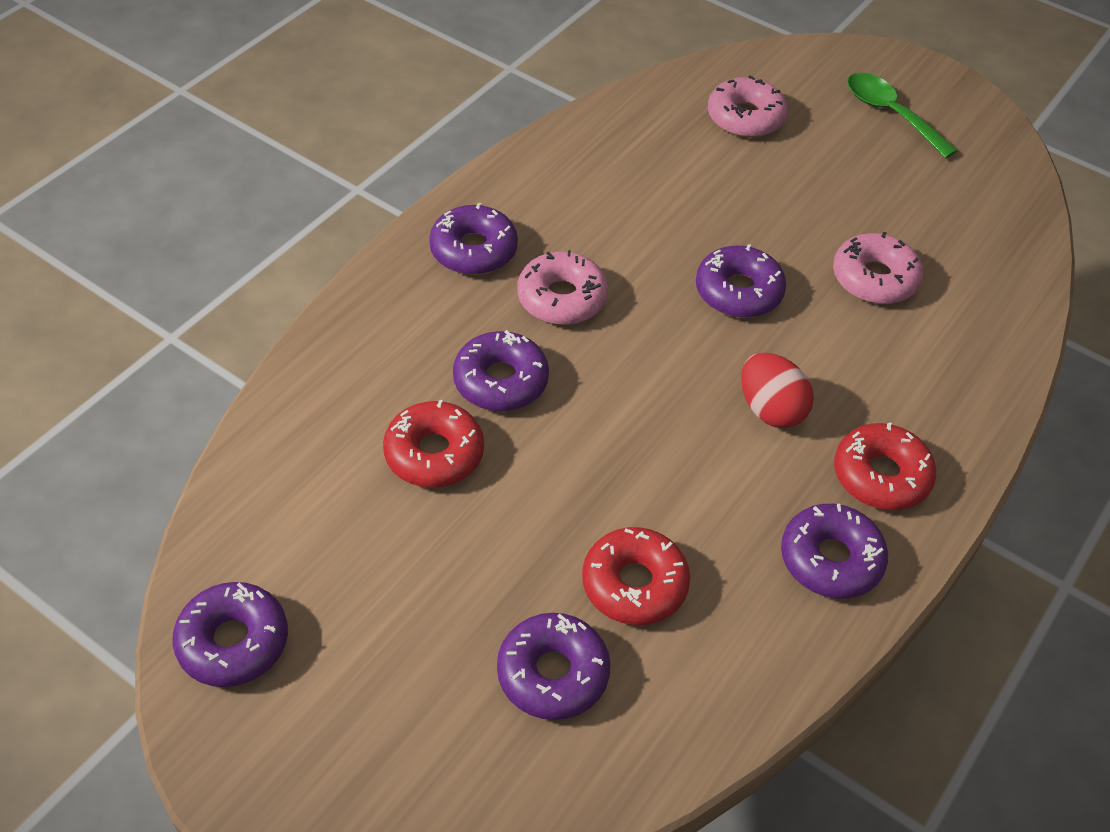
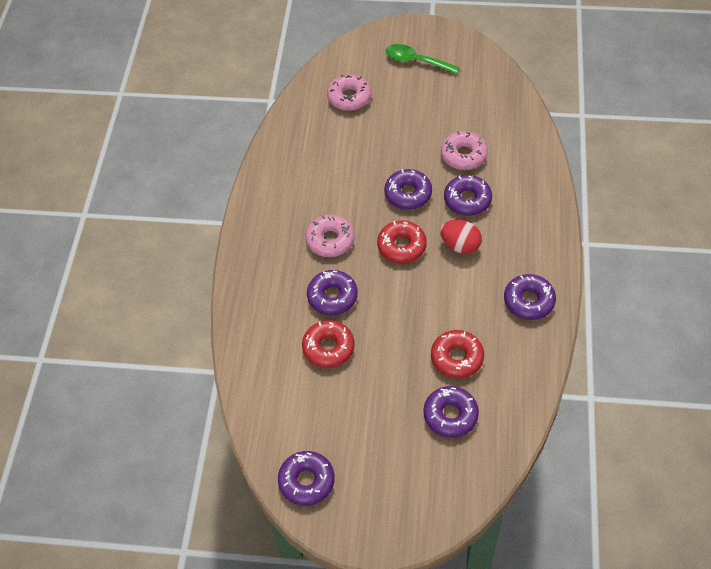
camera: 25 degrees left, 5 degrees up
(473, 250) = (270, 237): purple donut -> purple donut (467, 200)
(881, 476) = (525, 251): red donut -> red donut (401, 246)

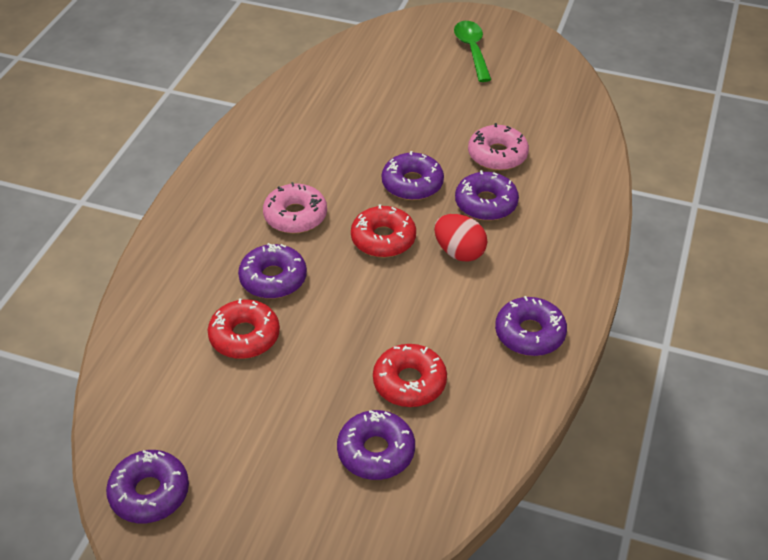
camera: 10 degrees right, 10 degrees down
(349, 97) = (377, 72): pink donut -> none
(416, 61) = (472, 50): green spoon -> green spoon turned 45 degrees clockwise

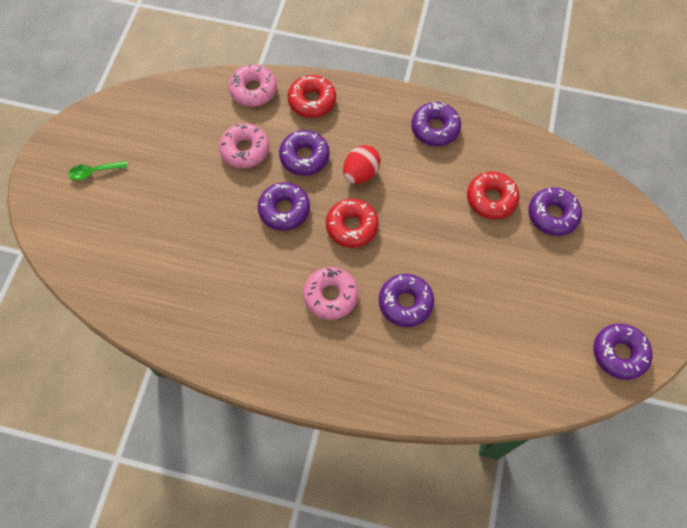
camera: 95 degrees left, 20 degrees up
(244, 336) = (468, 314): red donut -> red donut (312, 101)
(472, 50) = (94, 172): green spoon -> green spoon, size x0.65
(586, 164) = (253, 90): none -> pink donut

